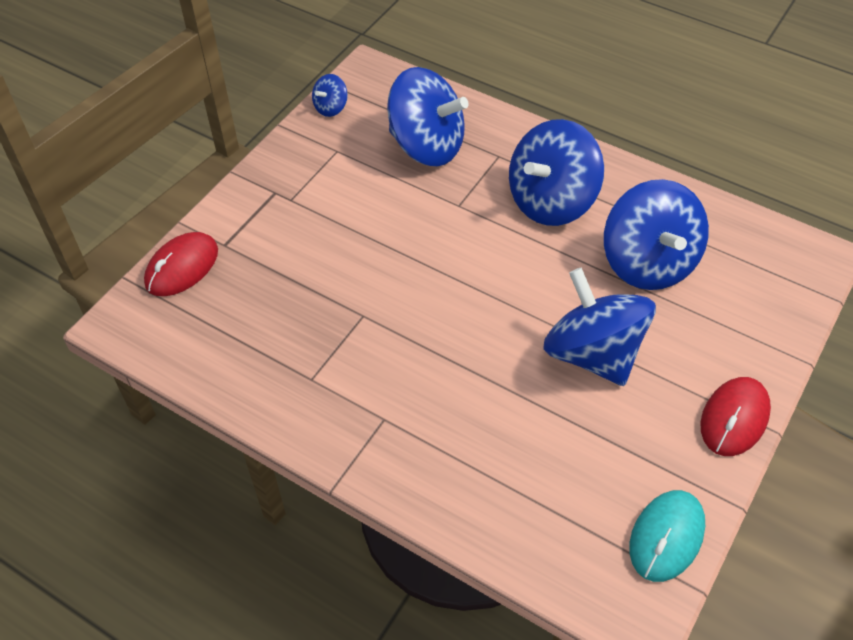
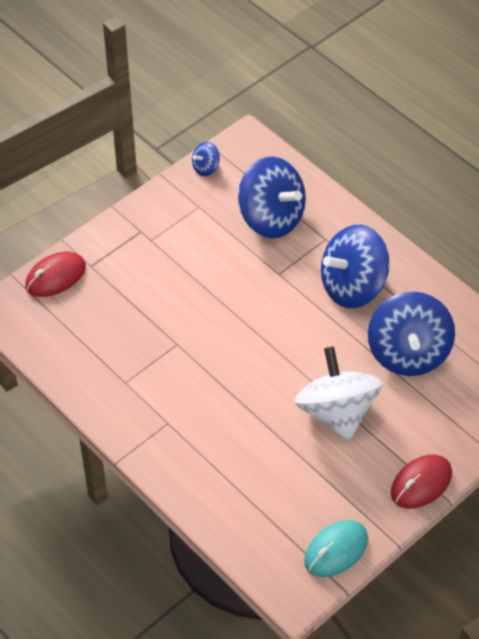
camera: 15 degrees right, 0 degrees up
(593, 353) = (336, 412): blue spinning top -> white spinning top

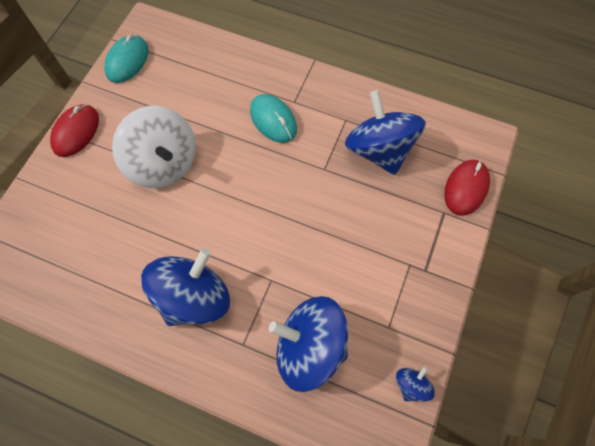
camera: 155 degrees right, 15 degrees up
(201, 412) = (273, 120): none -> turquoise mouse
(408, 353) = (118, 245): blue spinning top -> blue spinning top (379, 149)

